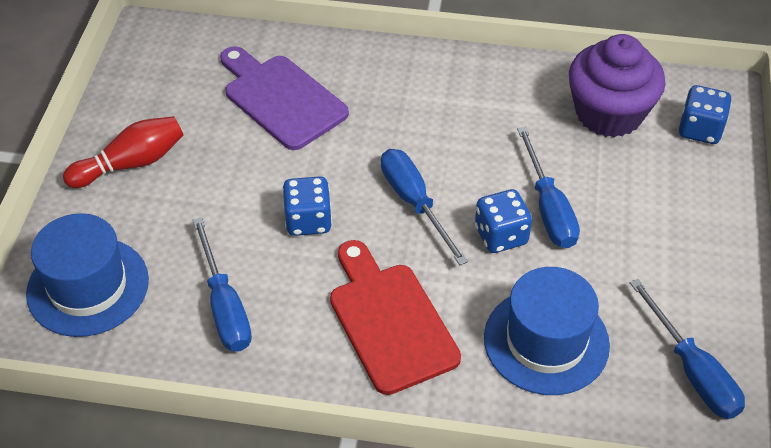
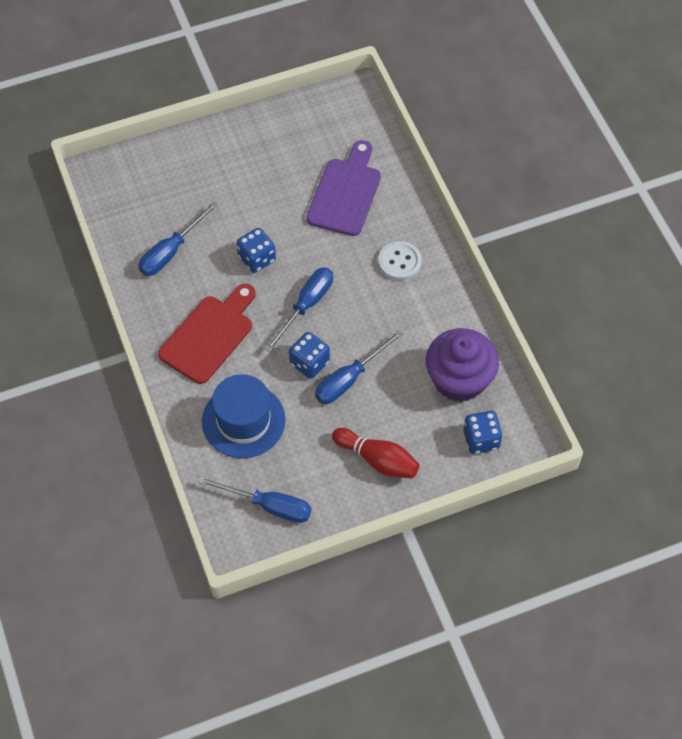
camera: 60 degrees right, 10 degrees up
(88, 286) = (145, 182): blue hat -> none
(131, 163) = (242, 149): red bowling pin -> red bowling pin (377, 460)
(415, 94) = (399, 262): none -> white button
(692, 370) = (268, 506): blue screwdriver -> blue screwdriver turned 105 degrees counterclockwise

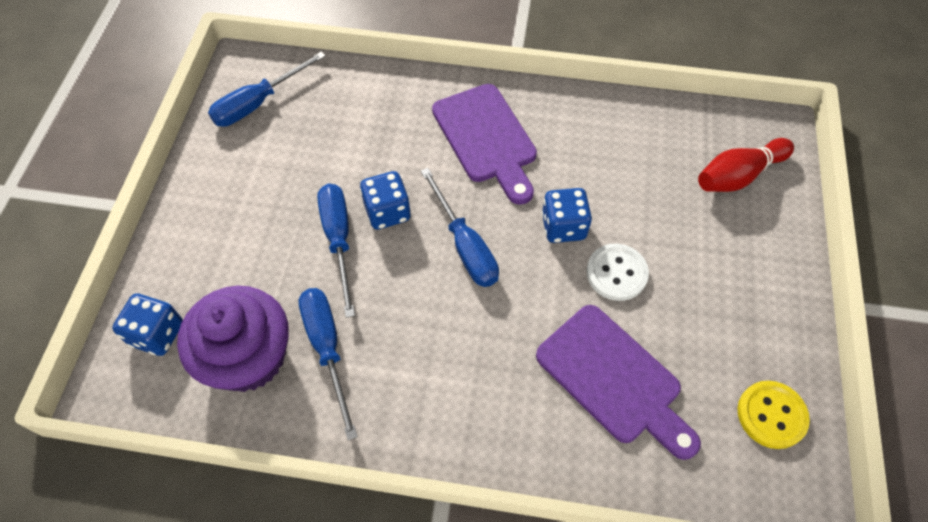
camera: 120 degrees right, 0 degrees up
(171, 251) = (622, 150): blue screwdriver -> blue screwdriver (327, 349)
(209, 335) = (486, 138): red cutting board -> purple cutting board
(243, 420) = (364, 123): blue hat -> none
(319, 117) = (771, 415): none -> yellow button
(377, 460) = (224, 217): red bowling pin -> red bowling pin (738, 175)
(399, 262) = (462, 385): white button -> white button (616, 273)

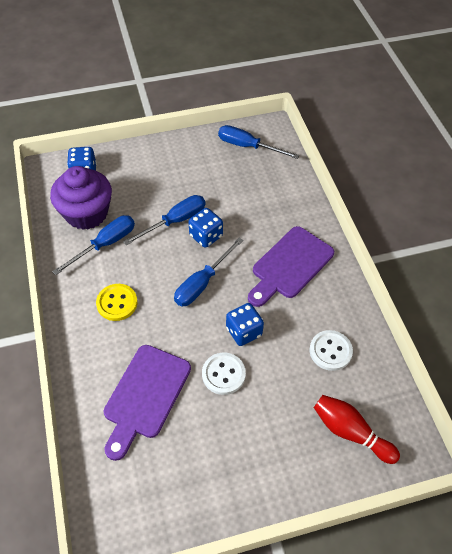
camera: 65 degrees right, 5 degrees down
(628, 150) = (330, 351): none -> white button
(771, 415) = (157, 502): yellow button -> yellow button (117, 303)

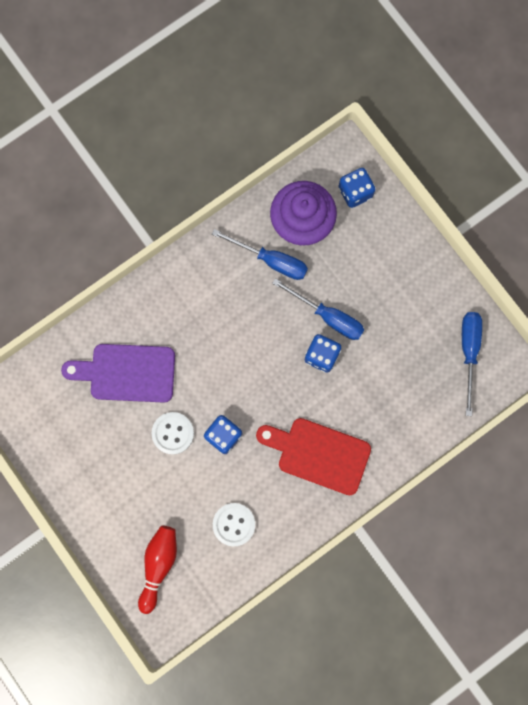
camera: 70 degrees right, 25 degrees up
(117, 303) = (209, 304): yellow button -> none
(202, 283) = (263, 375): blue screwdriver -> none
(290, 265) = (318, 454): purple cutting board -> red cutting board

